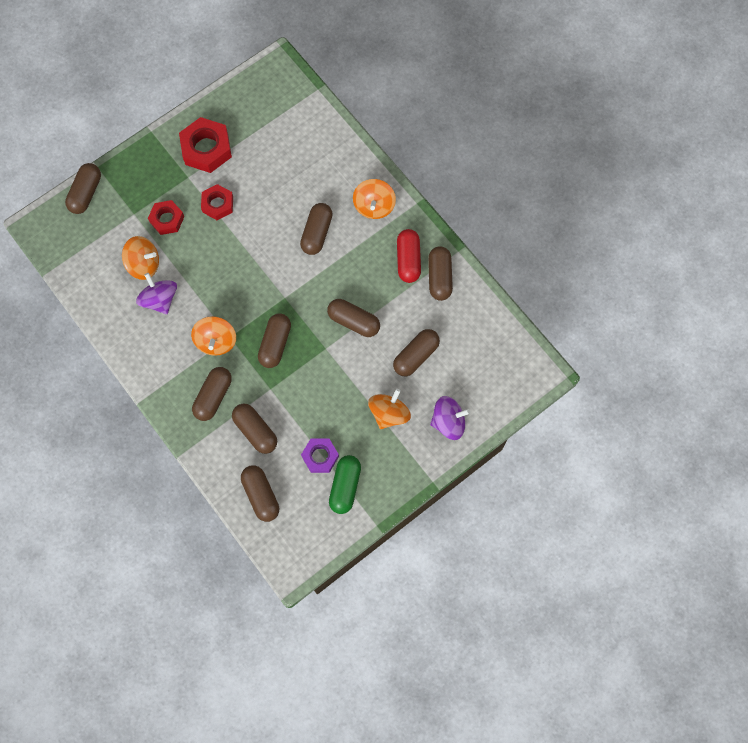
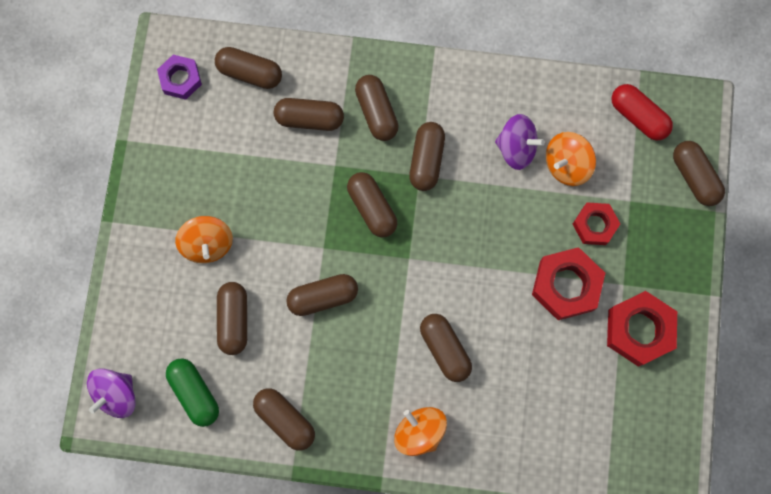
camera: 135 degrees right, 5 degrees up
(216, 341) = (426, 160): orange spinning top -> brown capsule
(217, 204) = (566, 285): red nut -> red nut, size x1.58
(320, 456) = (231, 150): purple nut -> purple nut (180, 79)
(345, 486) = (185, 146): green capsule -> green capsule (195, 393)
(408, 260) = (332, 408): red capsule -> red capsule (638, 117)
(448, 422) = (146, 287): purple spinning top -> purple spinning top (117, 394)

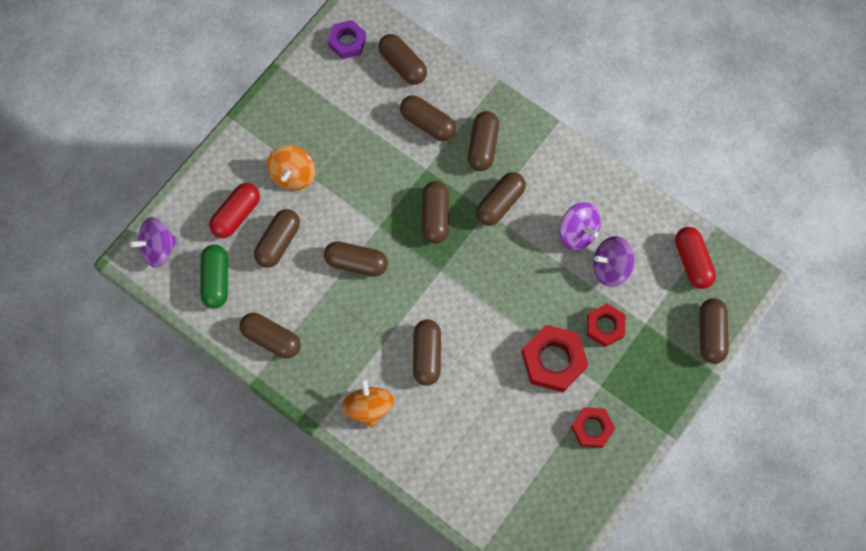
camera: 30 degrees right, 5 degrees down
(175, 316) = (236, 214): none -> red capsule
(285, 420) = (271, 338): brown capsule -> brown capsule turned 45 degrees counterclockwise
(566, 165) = (610, 267): orange spinning top -> purple spinning top
(639, 330) = (592, 428): red nut -> red nut, size x0.63

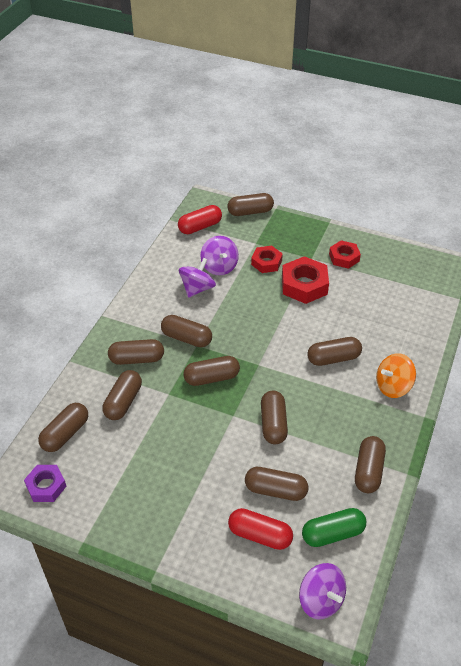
camera: 105 degrees left, 25 degrees down
(293, 175) = (203, 496): orange spinning top -> none

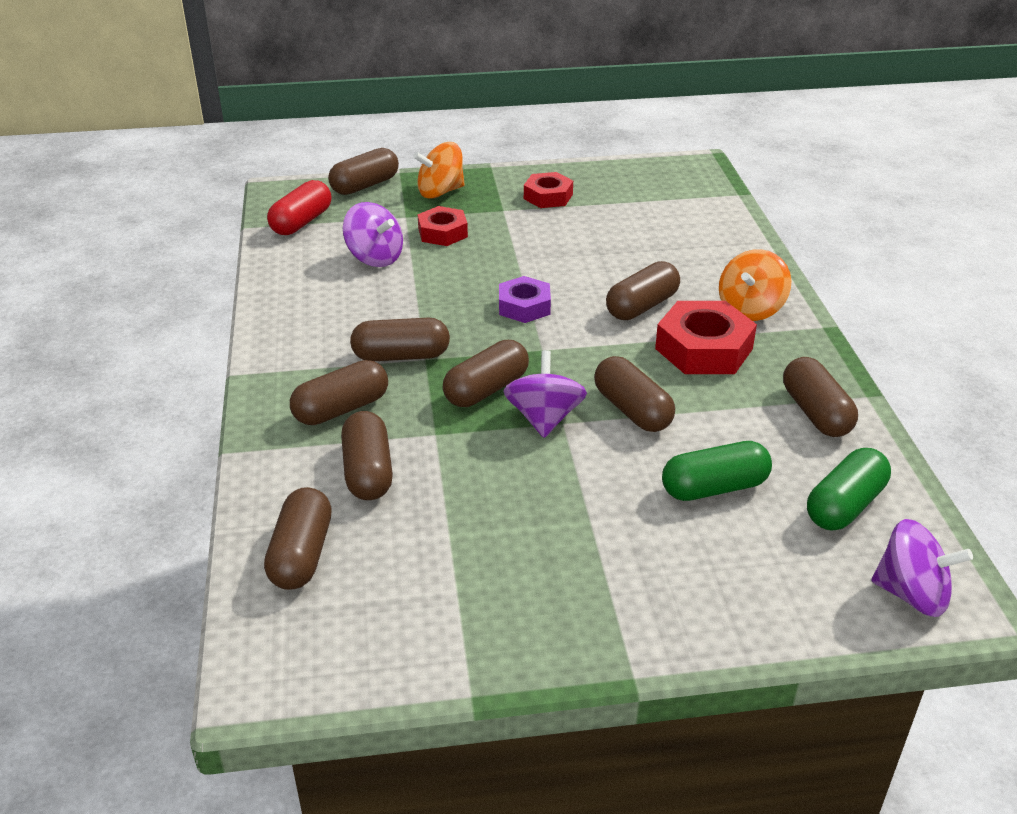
camera: 30 degrees left, 10 degrees down
(46, 486) = (330, 644): purple nut -> purple nut (524, 306)
(197, 288) = (363, 292): purple spinning top -> purple spinning top (544, 418)
(260, 535) = (747, 553): red capsule -> none
(275, 490) = (714, 488): brown capsule -> green capsule
(287, 232) = (440, 192): none -> orange spinning top
(304, 285) = (521, 241): red nut -> red nut (703, 349)

